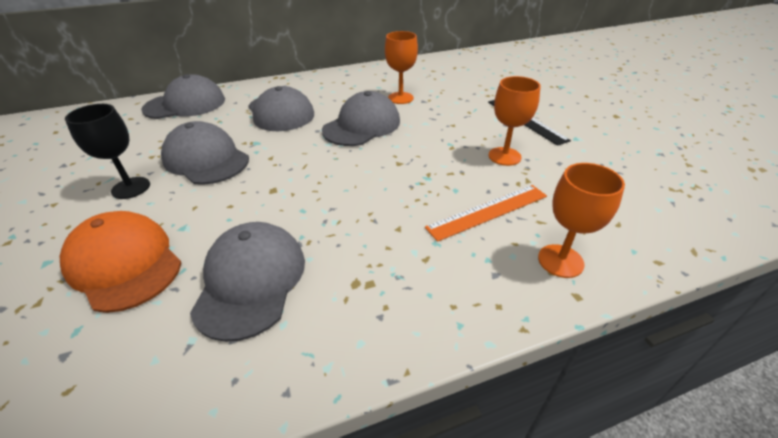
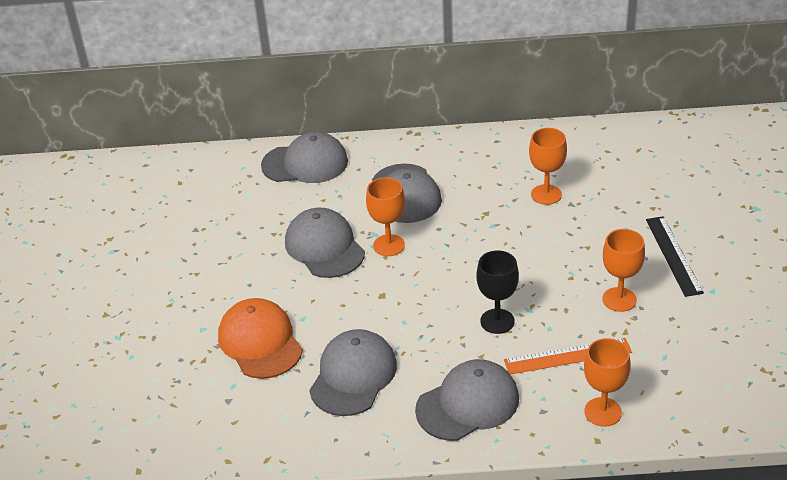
camera: 20 degrees right, 0 degrees up
(131, 188) = (258, 268): black goblet -> black goblet (497, 321)
(272, 149) = (389, 245): none -> orange goblet
(362, 125) = (487, 230): grey cap -> grey cap (468, 404)

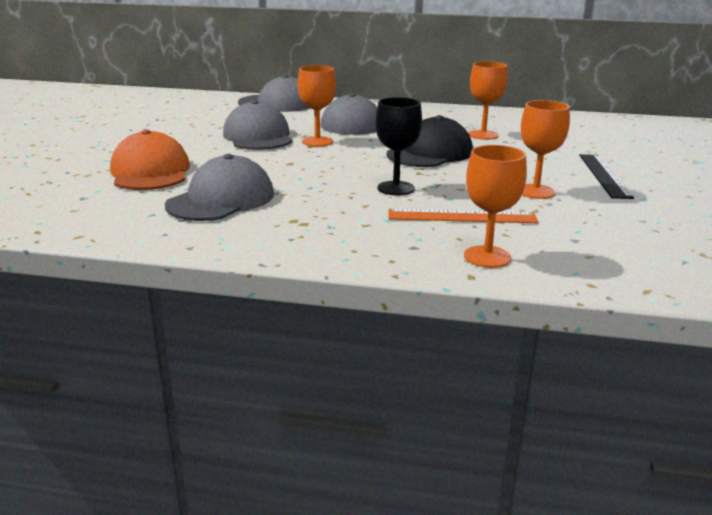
camera: 10 degrees right, 15 degrees down
(468, 404) = (329, 231): grey cap -> none
(506, 246) = (430, 153): none -> black cap

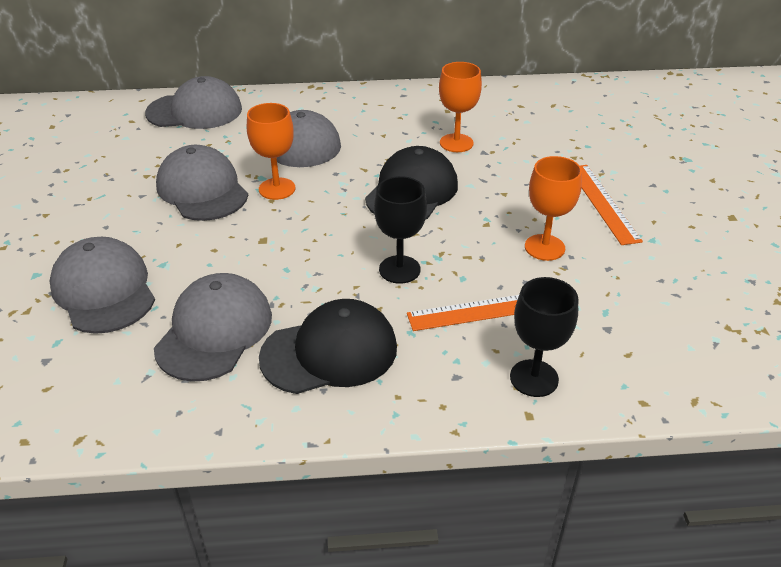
camera: 15 degrees left, 15 degrees up
(150, 172) = (104, 290): orange cap -> grey cap
(309, 221) = (329, 352): none -> black cap
(487, 257) = (534, 378): orange goblet -> black goblet
(604, 175) = (603, 203): black ruler -> orange ruler

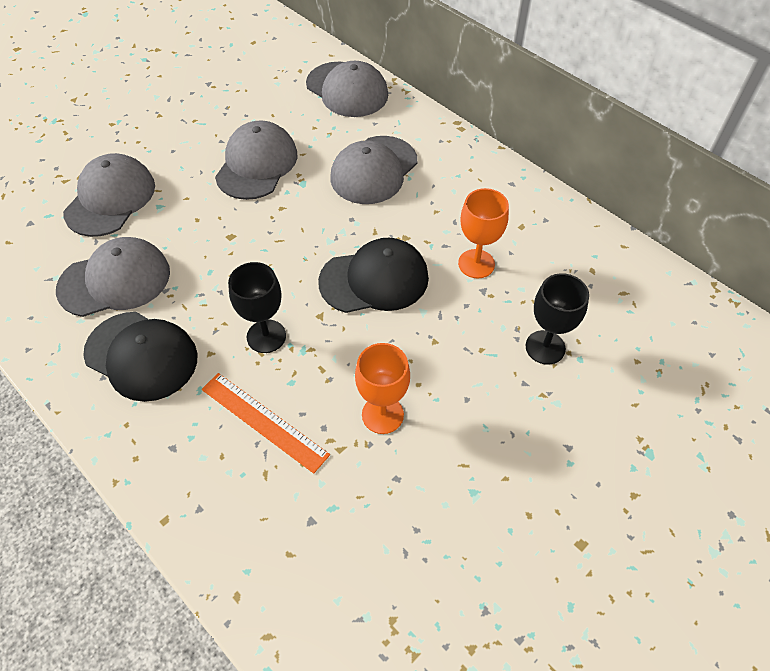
camera: 50 degrees right, 15 degrees up
(277, 189) = (297, 201): orange goblet -> none
(534, 378) = (208, 500): black goblet -> black goblet (545, 347)
(603, 203) = (494, 422): orange ruler -> none

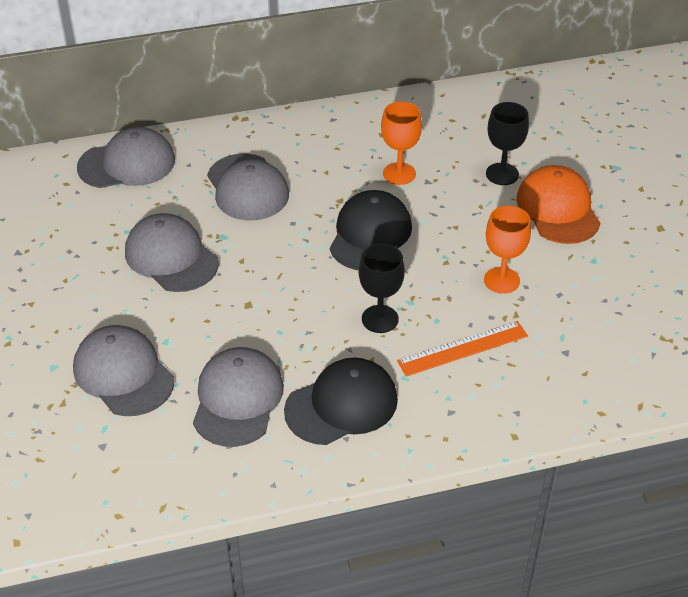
camera: 60 degrees left, 10 degrees down
(531, 422) = (558, 209): none -> orange cap

